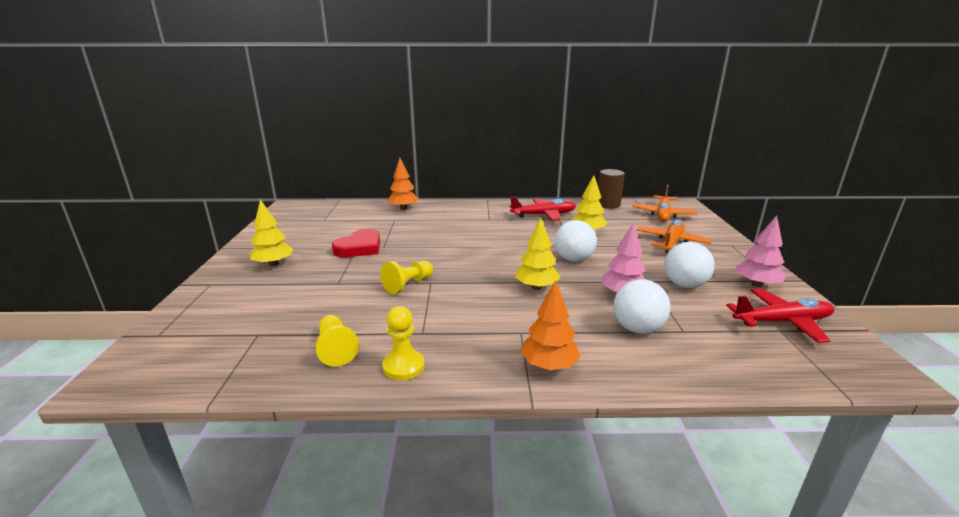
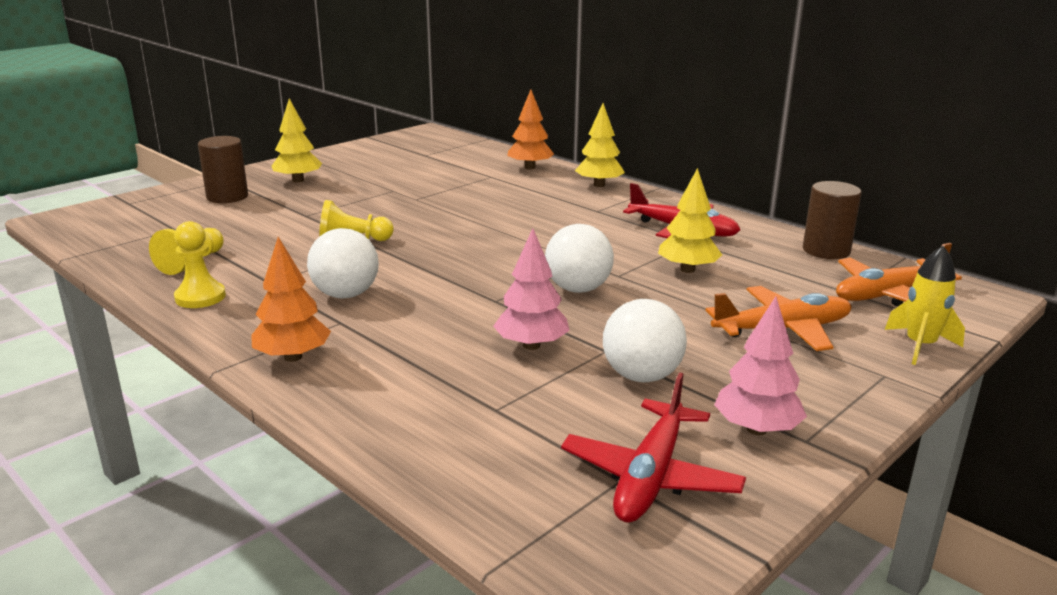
camera: 45 degrees right, 0 degrees up
(244, 295) = (227, 197): none -> brown cylinder
(359, 248) = (393, 192): red heart -> none
(536, 287) = (459, 295): yellow tree -> yellow tree (599, 185)
(637, 329) = (452, 379): white ball -> white ball (346, 295)
(713, 229) = (920, 346): none -> yellow rocket
(781, 322) = (651, 475): red plane -> red plane turned 75 degrees clockwise

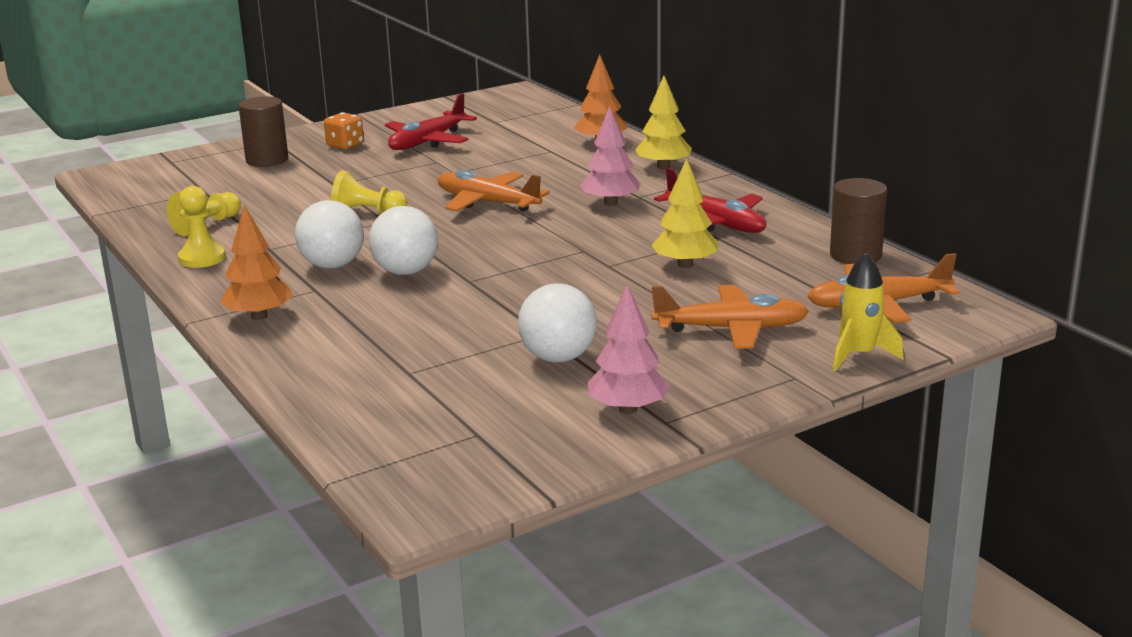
camera: 15 degrees right, 0 degrees up
(298, 180) = (345, 145): yellow tree -> orange dice
(464, 224) = (488, 203): none -> orange plane
(531, 345) = (476, 323): pink tree -> pink tree (610, 203)
(578, 289) = (557, 276): white ball -> white ball (406, 272)
(651, 475) = (505, 433): red plane -> red plane (428, 141)

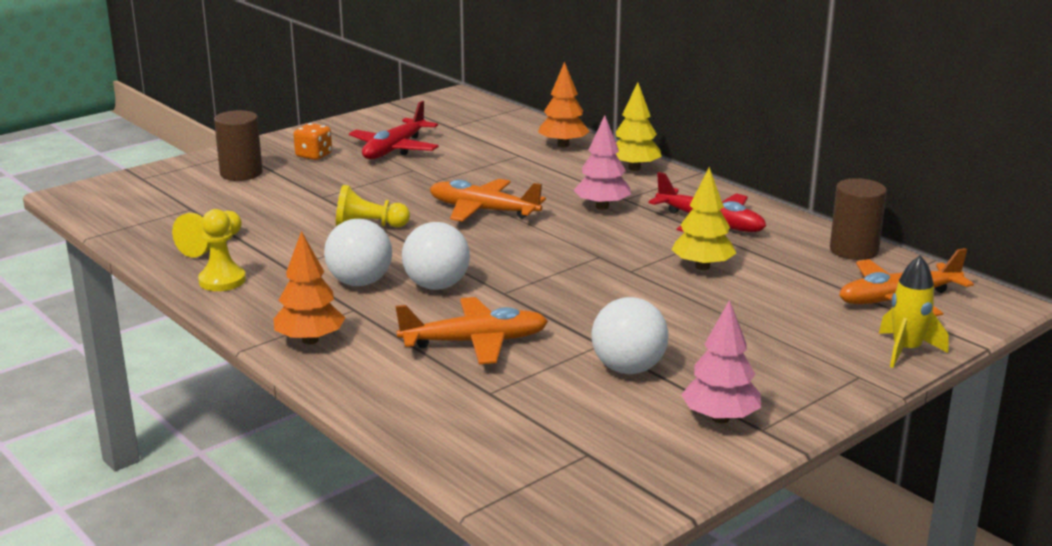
camera: 10 degrees left, 0 degrees up
(730, 329) = (776, 330): orange plane -> orange plane (474, 342)

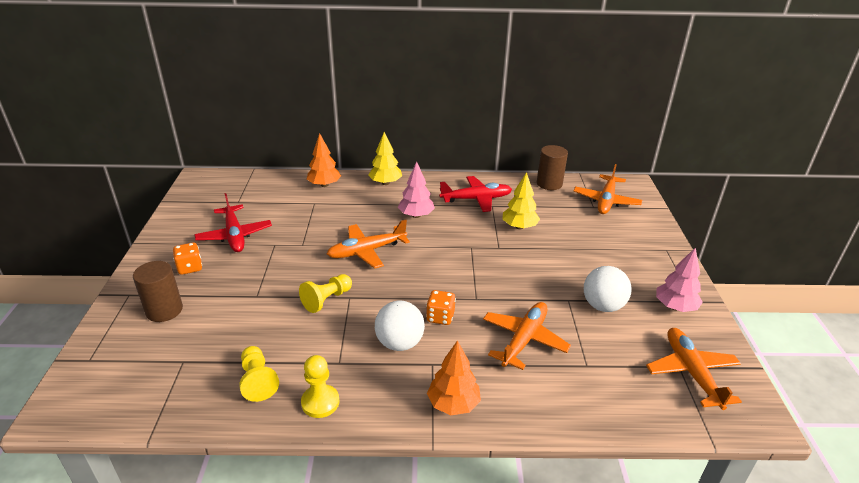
camera: 50 degrees left, 10 degrees up
(436, 286) = (440, 317): white ball -> orange dice
(589, 465) = (692, 373): none -> orange plane
(906, 350) = (654, 226): yellow rocket -> none

